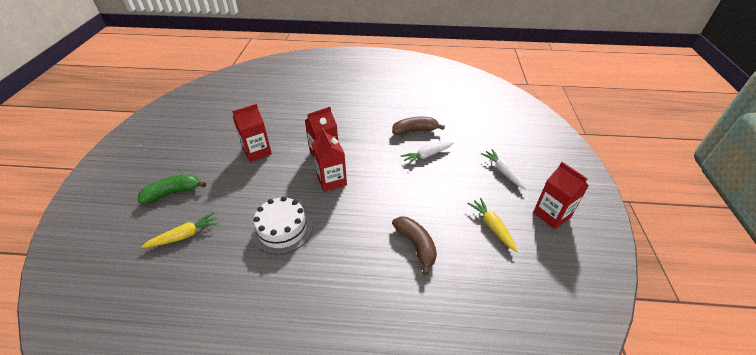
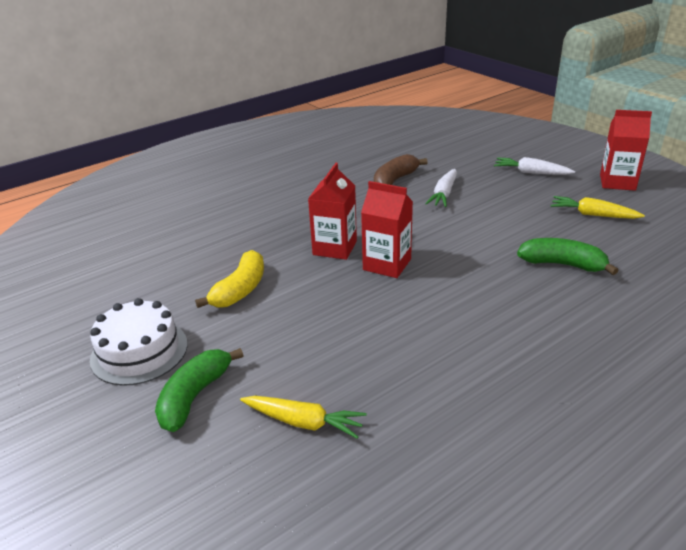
camera: 40 degrees left, 10 degrees down
(184, 235) = (303, 422): yellow carrot -> yellow carrot turned 90 degrees clockwise
(257, 152) = (240, 290): red carton -> yellow banana
(282, 229) = (415, 335): white cake -> white cake (139, 351)
(416, 245) = (562, 264): brown banana -> green banana

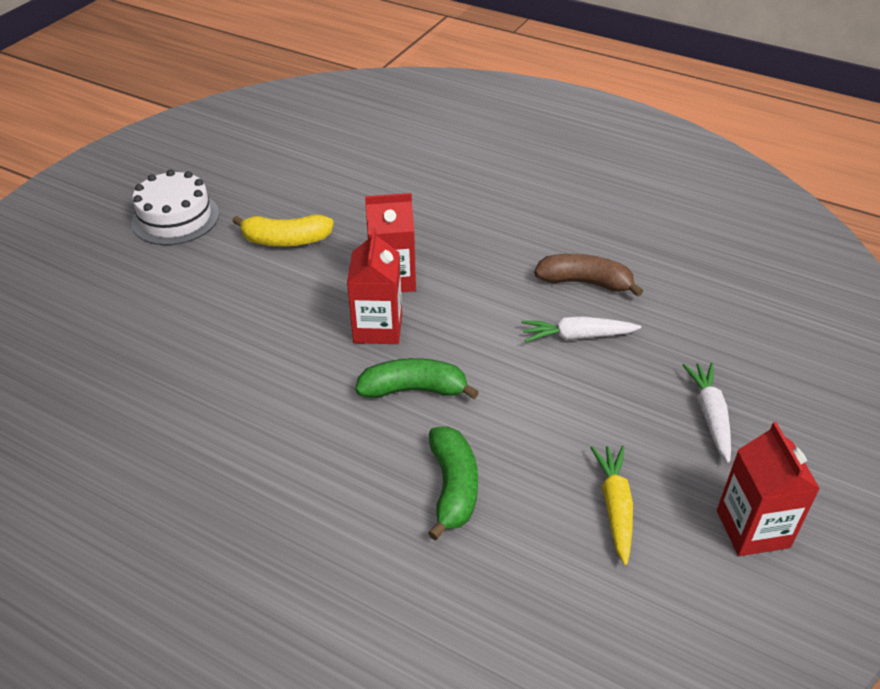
camera: 65 degrees right, 10 degrees up
(194, 396) = (127, 270): green banana -> green banana (414, 390)
(303, 422) = (110, 342): yellow carrot -> none

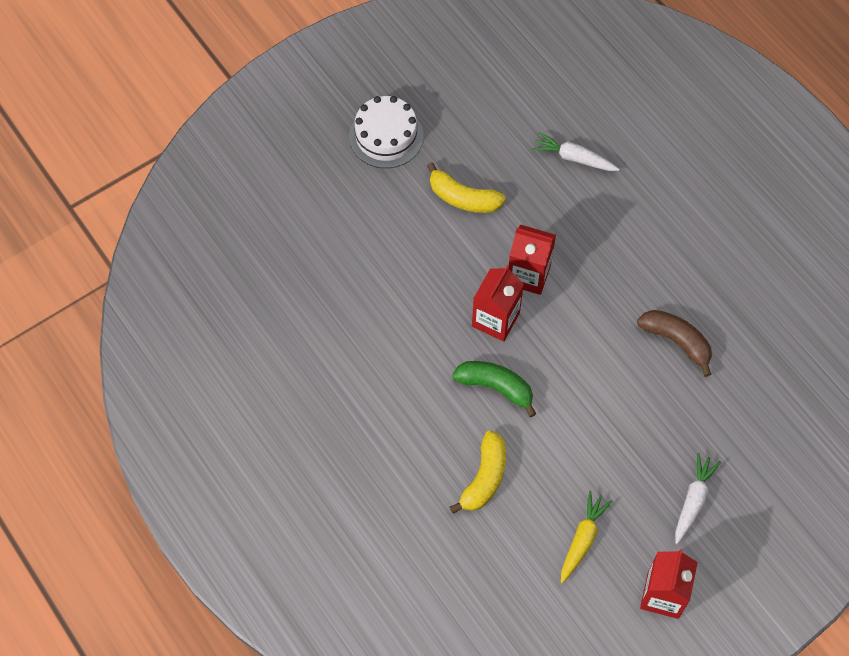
camera: 25 degrees right, 20 degrees up
(453, 487) = (484, 478): green banana -> yellow banana
(577, 336) = (639, 391): white carrot -> white carrot (574, 158)

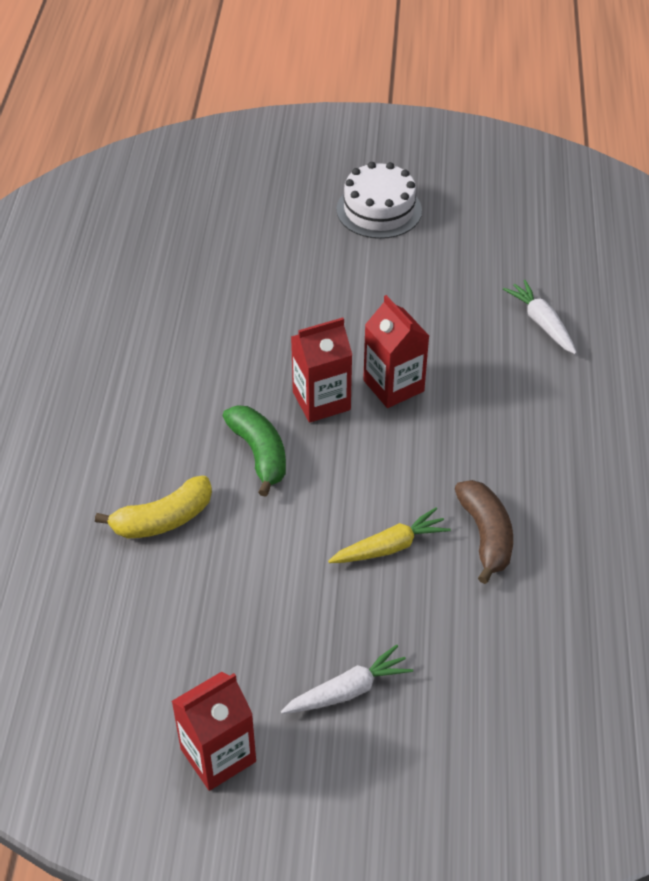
camera: 40 degrees right, 15 degrees down
(463, 198) = (398, 292): yellow banana -> none
(582, 539) = (195, 640): yellow carrot -> yellow carrot (390, 547)

